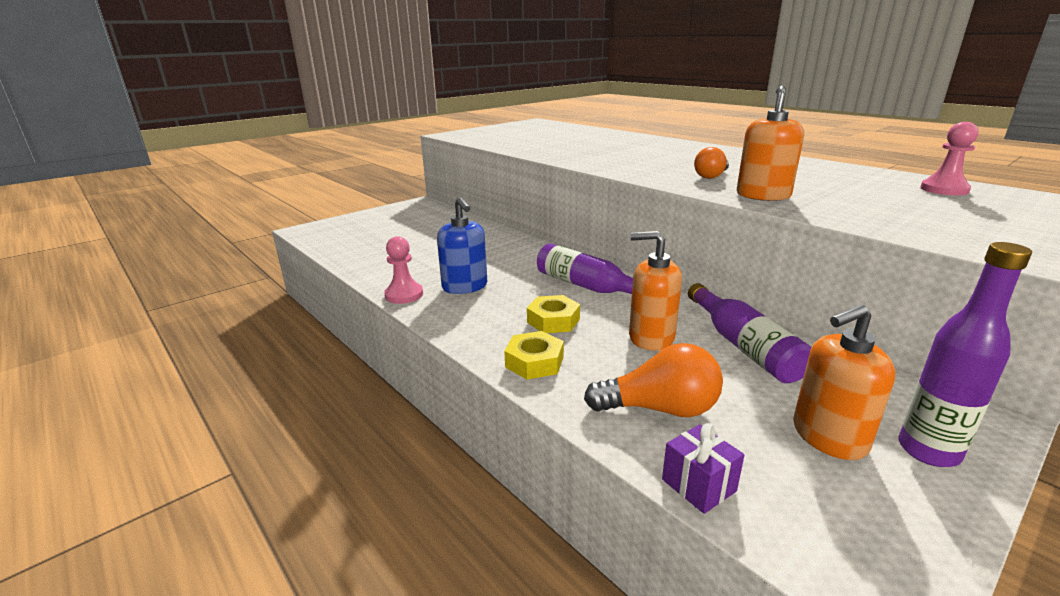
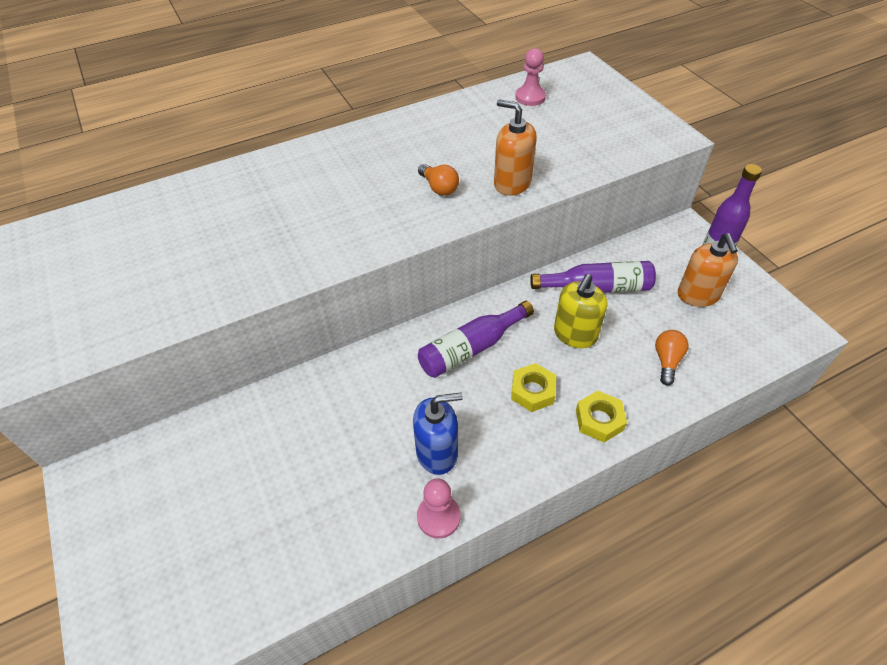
camera: 75 degrees left, 25 degrees up
(651, 337) = (575, 334): orange soap dispenser -> yellow soap dispenser
(660, 409) = (667, 361): orange light bulb -> orange light bulb, size x0.65
(698, 485) = (738, 368): purple gift -> none

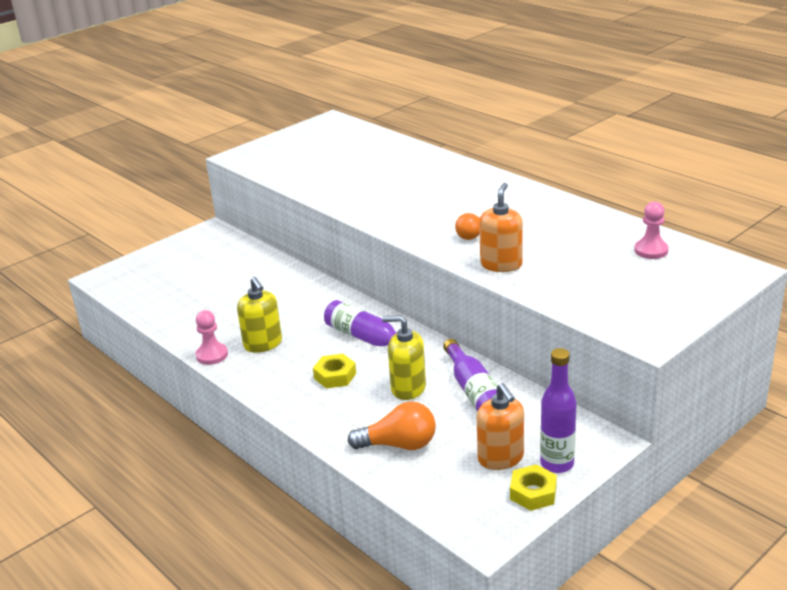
camera: 75 degrees right, 20 degrees down
(437, 453) = (263, 344): blue soap dispenser -> yellow soap dispenser
(599, 420) = (317, 413): yellow nut -> yellow nut (533, 493)
(667, 361) = (399, 445): orange light bulb -> orange light bulb, size x1.54
(698, 295) = (500, 458): orange soap dispenser -> orange soap dispenser turned 90 degrees counterclockwise

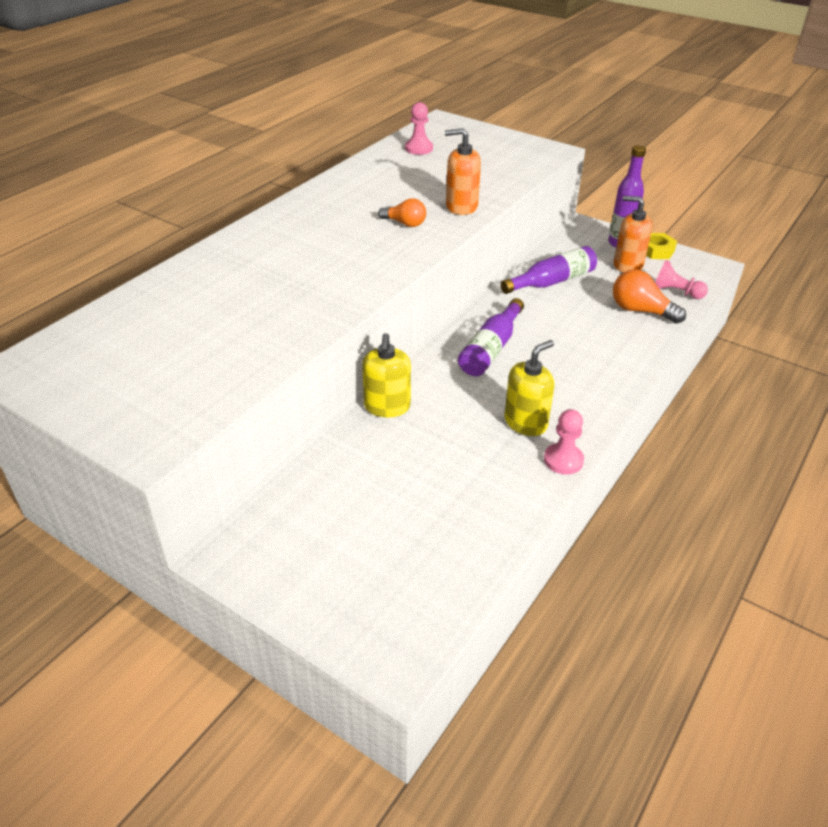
camera: 105 degrees left, 10 degrees up
(335, 376) = (562, 360): yellow nut -> none
(399, 445) = (640, 311): orange light bulb -> orange light bulb turned 45 degrees counterclockwise
(408, 388) = (562, 315): yellow soap dispenser -> yellow soap dispenser (387, 406)
(429, 482) = (675, 292): none -> pink pawn
(500, 458) = (628, 265): orange soap dispenser -> orange soap dispenser turned 120 degrees counterclockwise

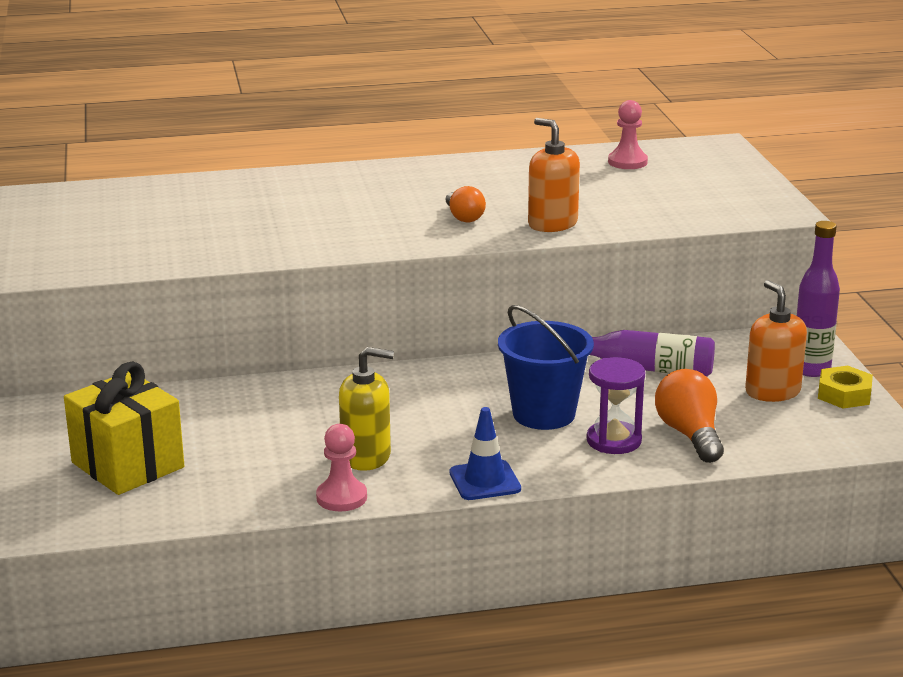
camera: 45 degrees right, 15 degrees down
(387, 406) = (271, 387): yellow soap dispenser -> none
(403, 525) = (128, 465): none -> yellow gift
(491, 349) = (453, 391): purple bottle -> none
(559, 337) = (544, 414): none -> blue bucket
(608, 399) = (485, 481): none -> blue traffic cone
(617, 335) = (614, 441): none -> purple hourglass
(675, 292) = (774, 438): pink pawn -> none

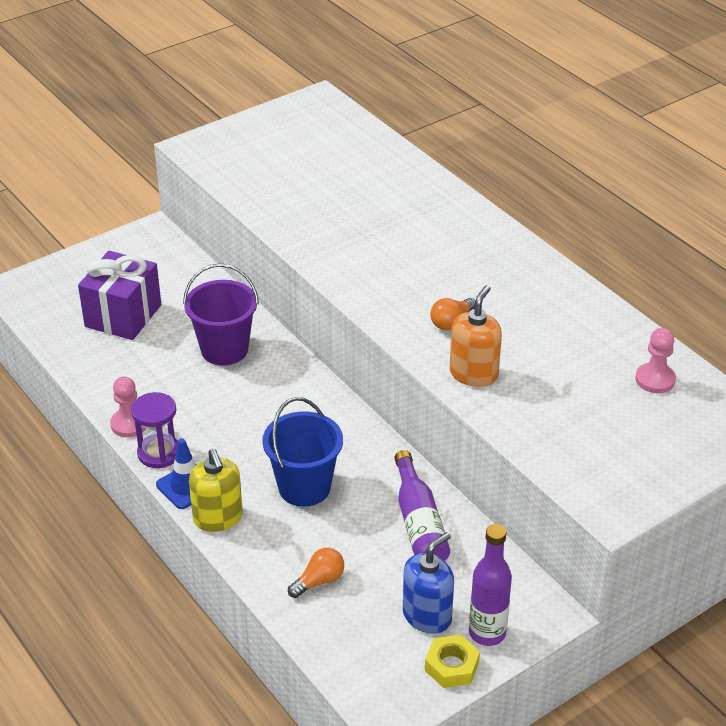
camera: 65 degrees right, 15 degrees up
(128, 465) = (123, 316): yellow gift -> purple gift
(268, 413) = (224, 350): none -> purple bucket
(366, 456) = (190, 417): yellow soap dispenser -> yellow soap dispenser (218, 518)
(614, 441) = (284, 538): purple hourglass -> purple hourglass (159, 453)
(690, 434) = (319, 581): orange light bulb -> orange light bulb, size x0.65
(772, 391) = (427, 616): orange soap dispenser -> blue soap dispenser

